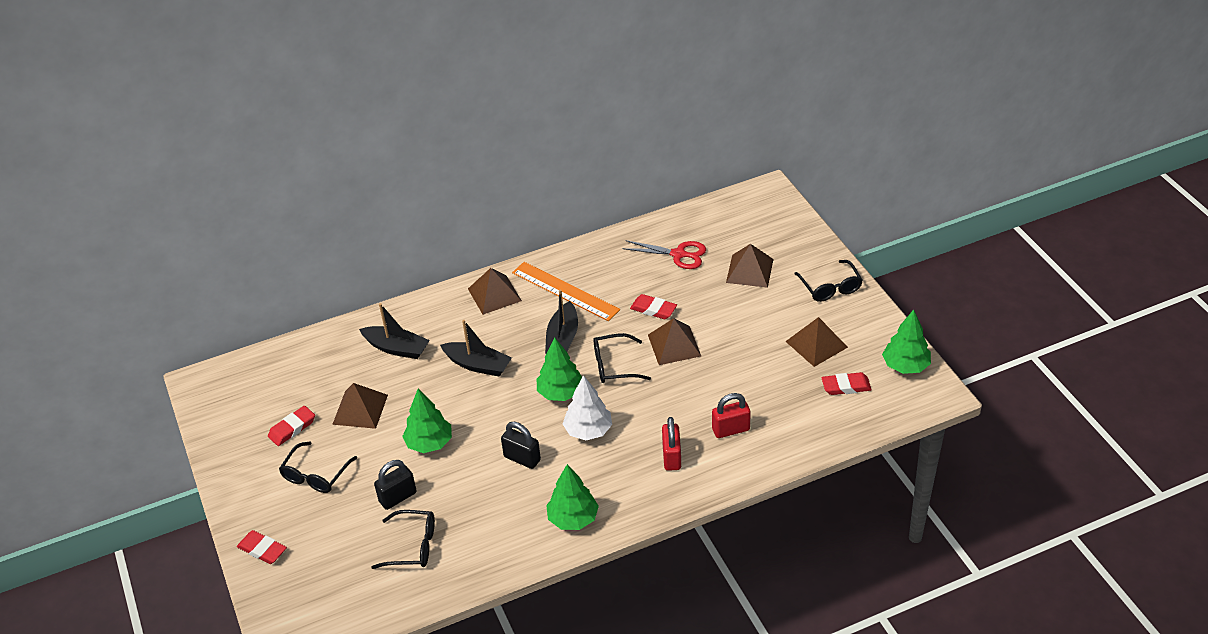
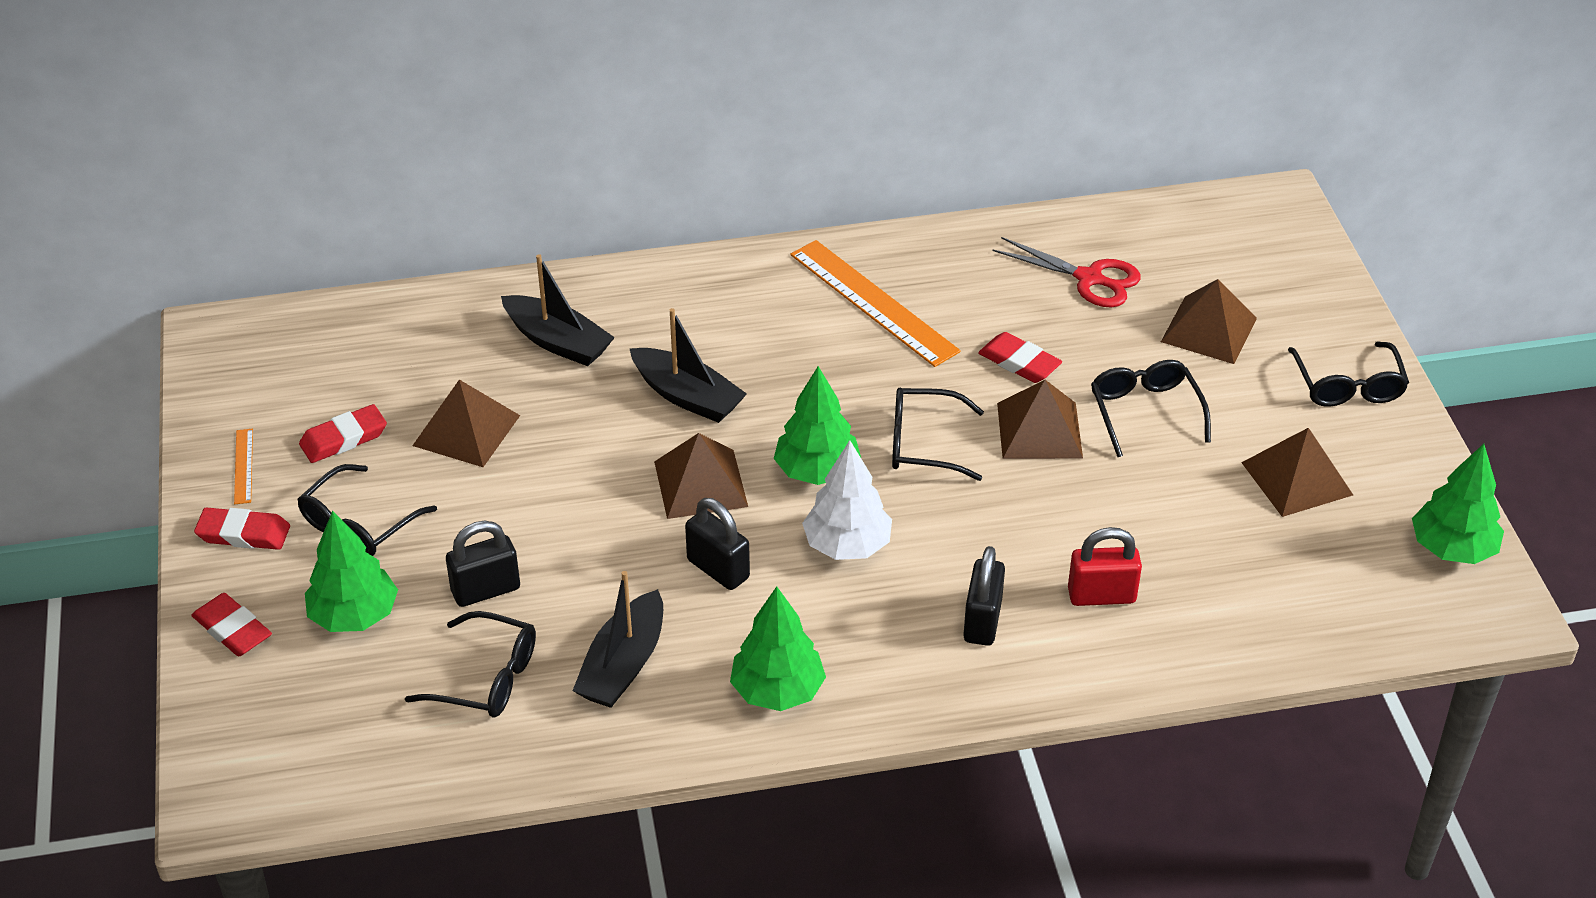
camera: 10 degrees right, 0 degrees up
(239, 456) = (243, 466): none -> orange ruler
(429, 443) = (566, 510): green tree -> green tree (354, 616)
(494, 294) = (749, 285): brown pyramid -> brown pyramid (700, 483)
(563, 339) = (846, 381): black boat -> black boat (623, 665)
(671, 457) = (982, 621): red padlock -> black padlock
(727, 323) = (1145, 412): none -> black glasses
(846, 386) = (1332, 562): red eraser -> red eraser (243, 534)

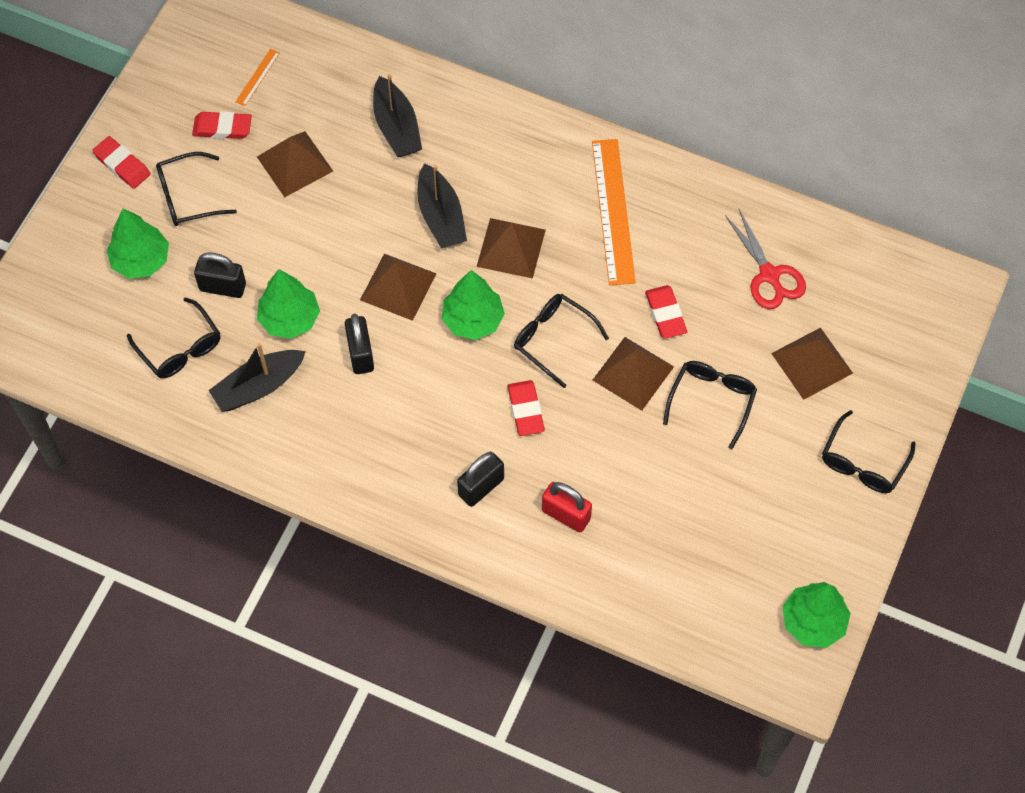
camera: 35 degrees right, 20 degrees up
(232, 629) = (72, 229): red eraser -> red eraser (525, 410)
(243, 466) = (154, 115): orange ruler -> orange ruler (257, 77)
(777, 691) = (328, 458): green tree -> green tree (290, 319)
(847, 545) = (447, 384): white tree -> none
(1297, 478) = (763, 510): brown pyramid -> brown pyramid (511, 248)

